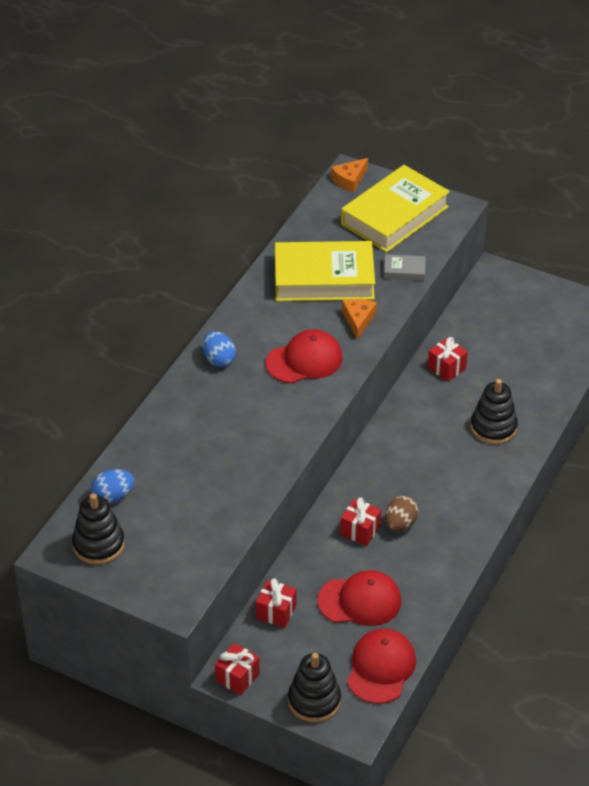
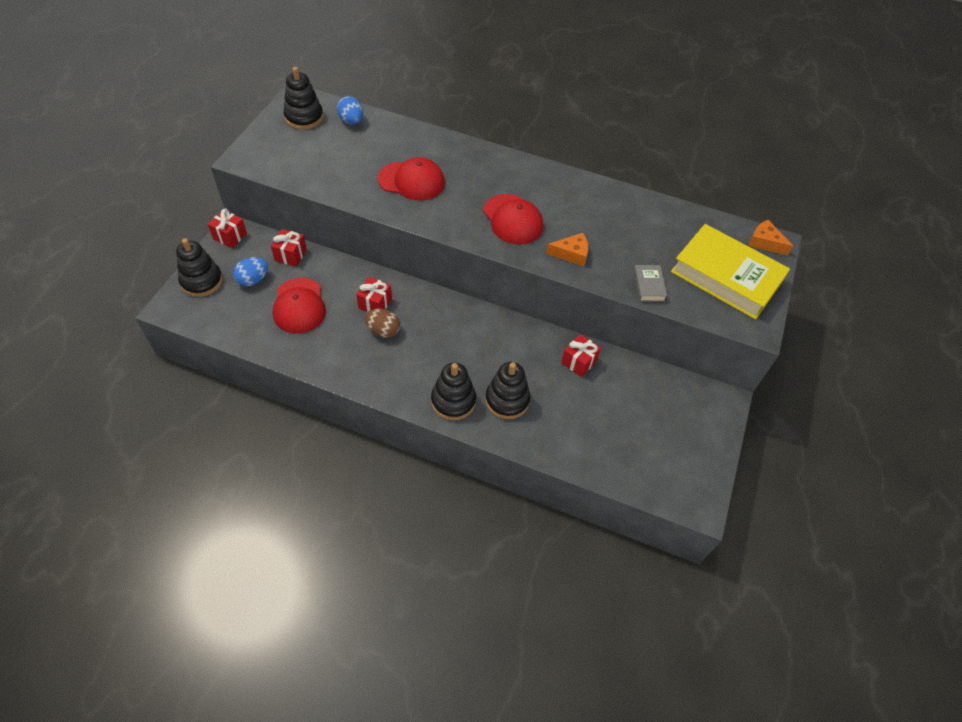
camera: 80 degrees right, 10 degrees up
(219, 359) = (504, 168): blue egg -> blue egg (253, 280)
(324, 278) = (621, 229): yellow book -> none
(381, 668) = (229, 321): red cap -> red cap (411, 181)
(494, 469) = (453, 401): none -> black stacking toy

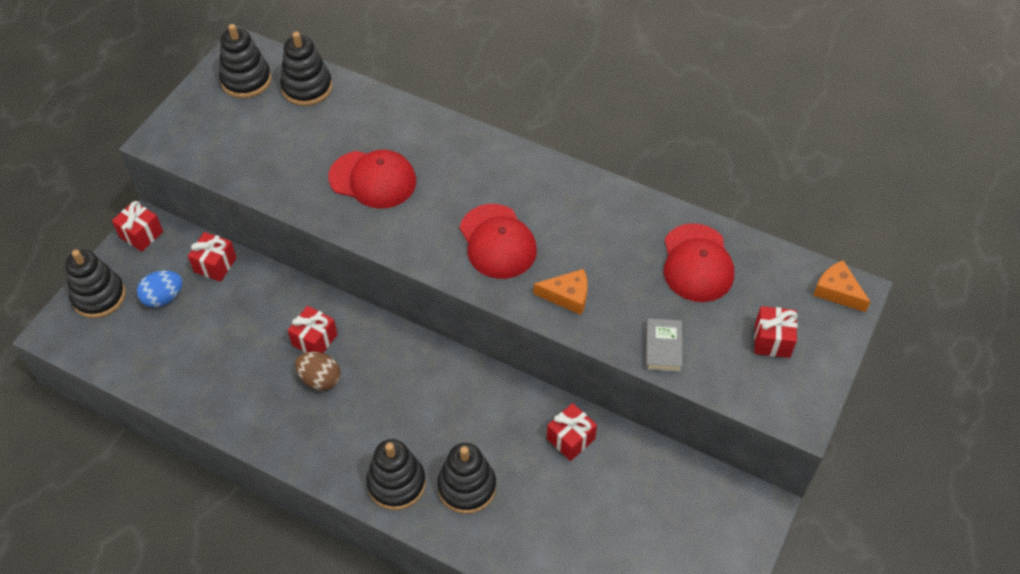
camera: 10 degrees right, 0 degrees up
(299, 306) = (217, 338): red cap -> red cap (697, 263)
(351, 121) = (307, 87): blue egg -> black stacking toy
(726, 277) = (772, 340): yellow book -> red gift

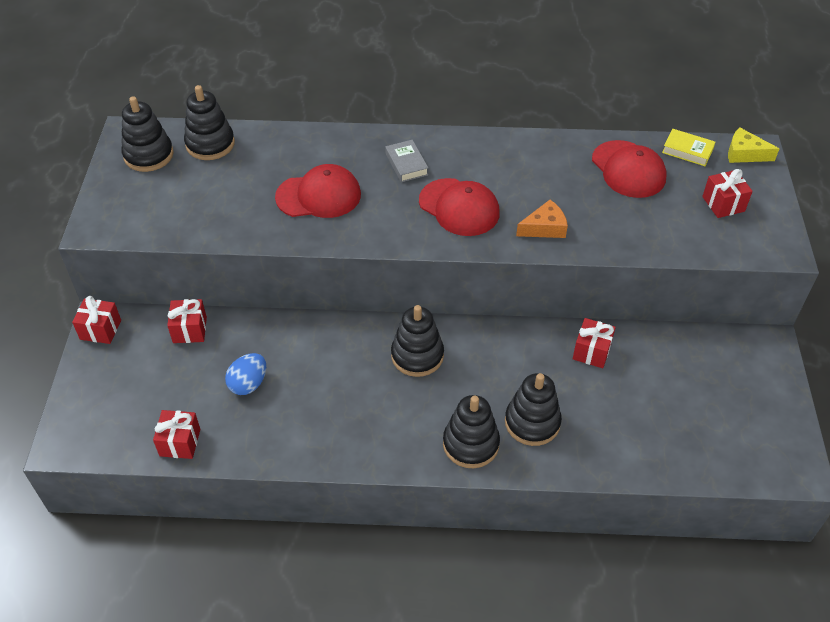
camera: 25 degrees left, 5 degrees down
(99, 296) = (90, 397): black stacking toy -> black stacking toy (417, 355)
(163, 298) = (156, 375): blue egg -> blue egg (248, 384)
(314, 340) = (322, 357): red gift -> red gift (180, 442)
(320, 379) = (348, 387): brown egg -> none
(663, 348) = (646, 239): grey book -> grey book (406, 164)
(776, 265) = (687, 151): none -> yellow book
(837, 291) = (744, 154): orange cheese -> yellow cheese

